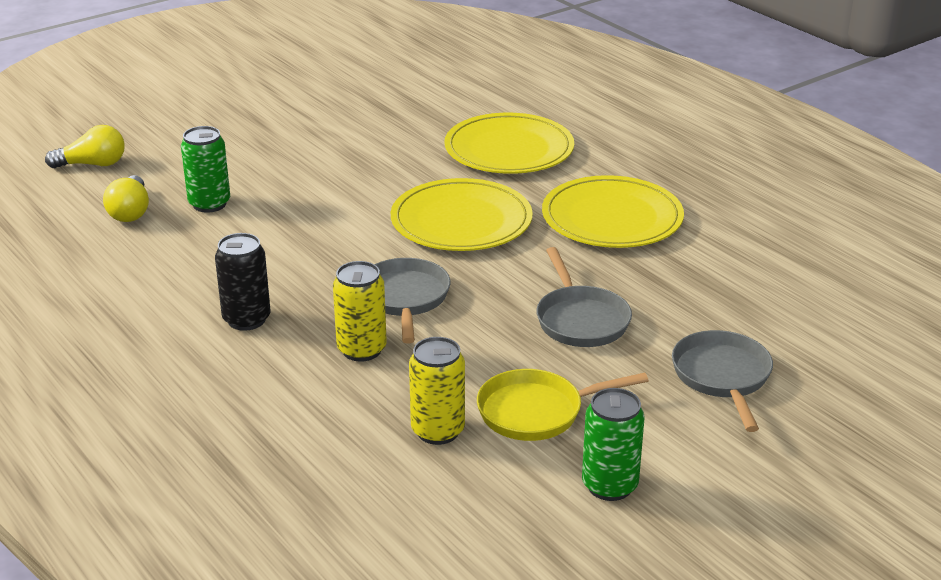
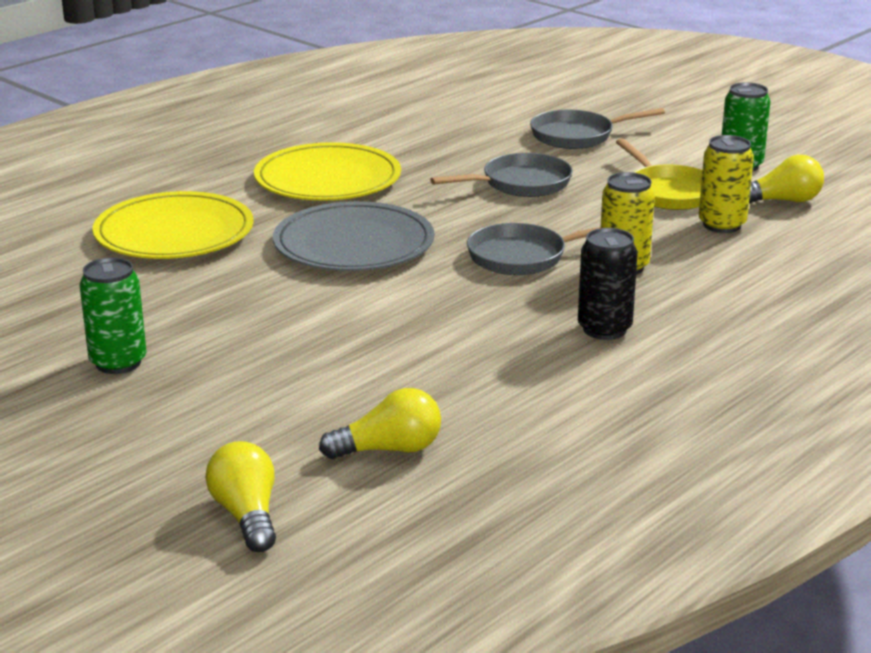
camera: 100 degrees left, 5 degrees down
(209, 204) = (351, 395): green can -> green can (118, 362)
(461, 221) = (354, 244): yellow plate -> grey plate
(491, 493) = (782, 201): none -> yellow light bulb

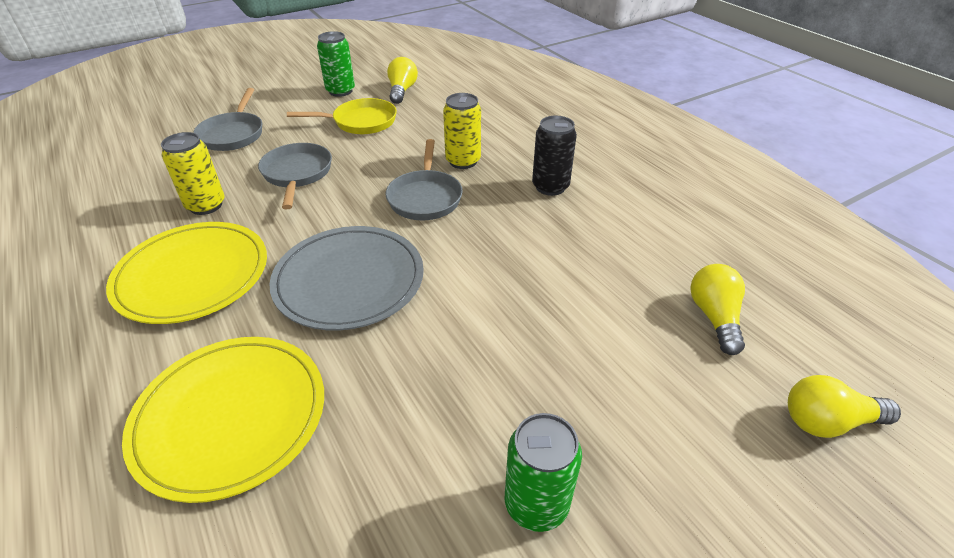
camera: 75 degrees left, 15 degrees up
(722, 225) = (422, 116): yellow can -> yellow can (206, 205)

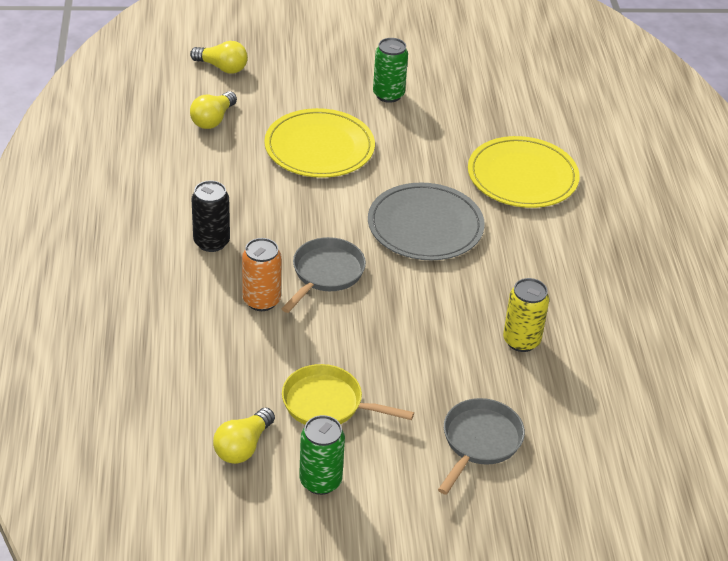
camera: 155 degrees left, 0 degrees up
(192, 275) = (538, 273): yellow plate -> yellow plate (319, 147)
(297, 174) = (427, 348): grey pan -> none
(463, 161) = (261, 300): yellow can -> orange can

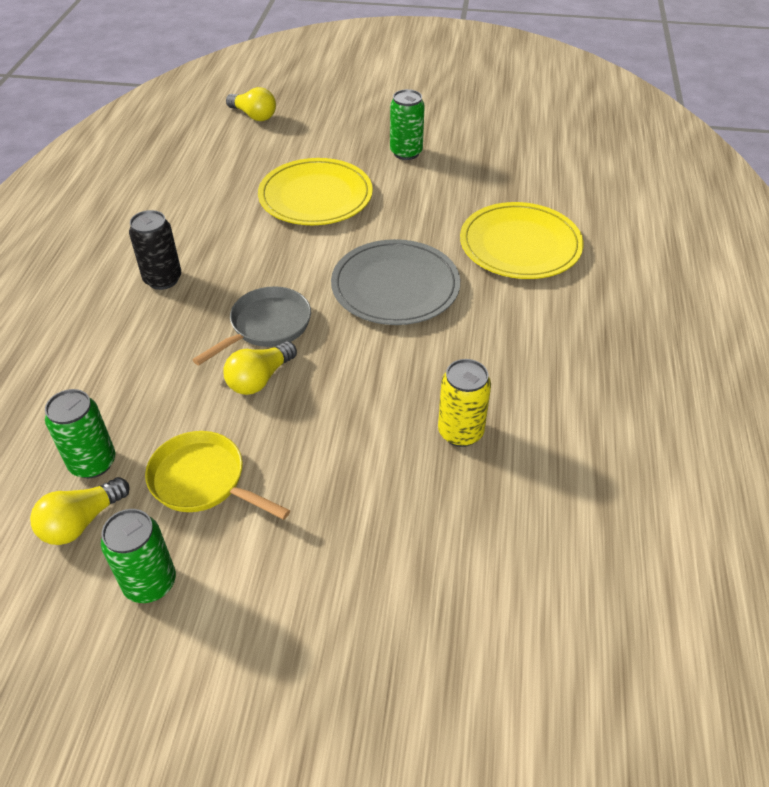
camera: 15 degrees right, 5 degrees up
(213, 120) = (223, 161): yellow light bulb -> yellow light bulb (260, 379)
(229, 402) = (93, 463): none -> green can
(261, 300) = (185, 348): orange can -> none
(479, 442) = (366, 559): grey pan -> none

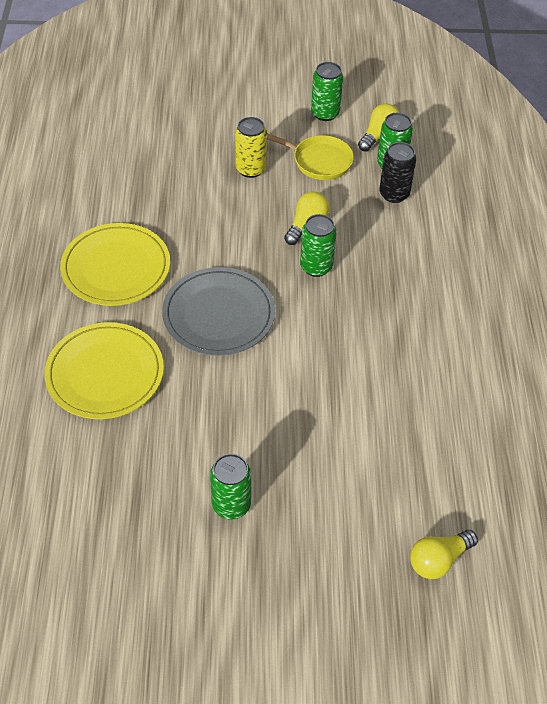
camera: 170 degrees right, 5 degrees up
(163, 279) = (420, 302): black can -> black can (394, 194)
(254, 116) = (438, 560): yellow light bulb -> yellow light bulb turned 60 degrees counterclockwise
(267, 326) = (316, 267): grey pan -> green can
(315, 196) = (318, 419): yellow plate -> yellow plate (116, 268)
(460, 432) = (159, 202): yellow can -> yellow can (250, 169)

